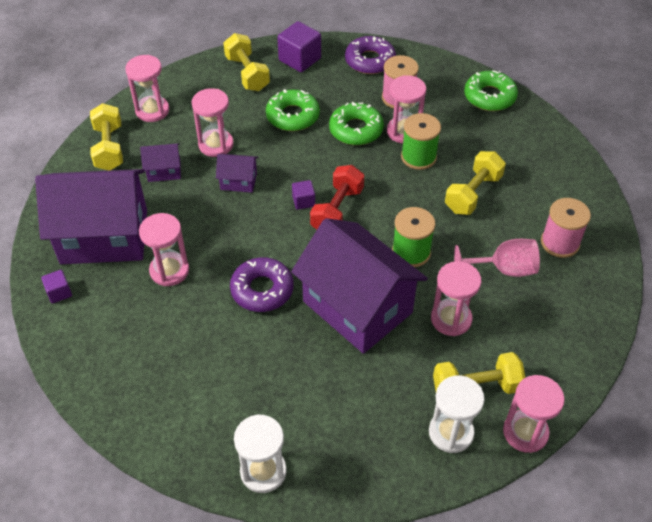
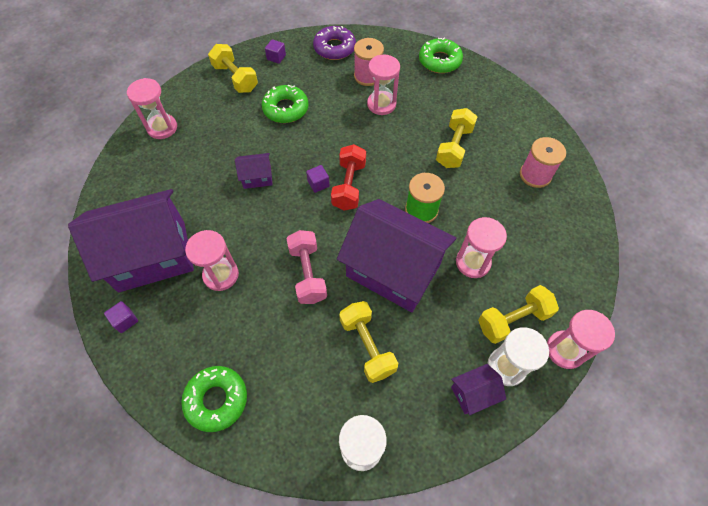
camera: 15 degrees left, 10 degrees up
(109, 148) = (133, 170): yellow dumbbell -> yellow dumbbell (367, 346)
(164, 171) = (189, 182): purple house -> purple house (473, 393)
(216, 145) = (227, 148): pink hourglass -> none
(262, 290) = (308, 273): purple donut -> pink dumbbell
(300, 59) = (276, 57): purple cube -> purple cube, size x0.54
(356, 130) = (342, 110): green donut -> green donut (216, 400)
(418, 157) = (400, 124): green spool -> none
(503, 269) = (499, 208): pink goblet -> none

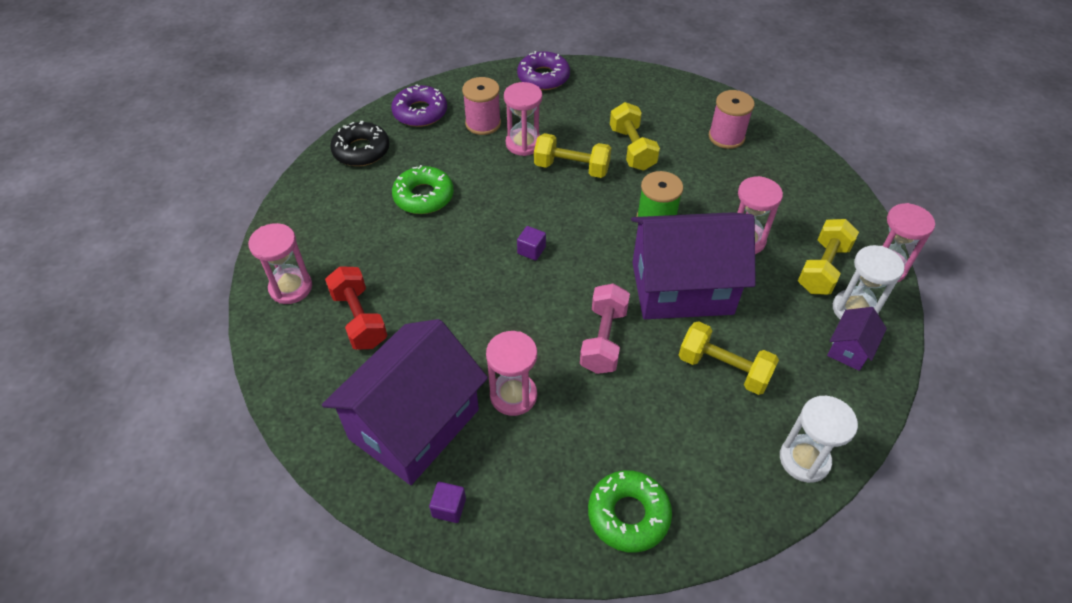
camera: 35 degrees left, 10 degrees down
(235, 78) = (332, 193): yellow dumbbell -> yellow dumbbell (571, 168)
(257, 177) = (458, 279): purple house -> none
(276, 57) = (361, 150): purple cube -> black donut
(308, 273) = (603, 339): pink dumbbell -> pink dumbbell turned 60 degrees clockwise
(349, 186) = (564, 235): red dumbbell -> red dumbbell (359, 319)
(439, 61) = (543, 77): green donut -> purple donut

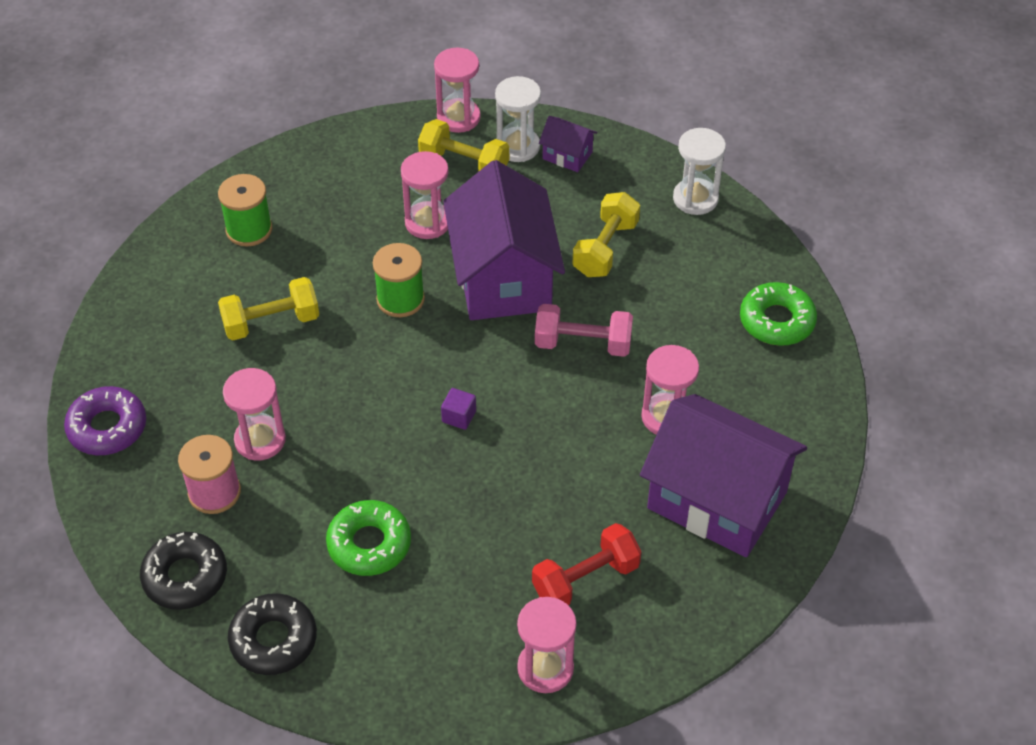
camera: 95 degrees left, 0 degrees up
(420, 112) = (185, 576): purple donut -> black donut
(449, 508) = (802, 457): purple cube -> none
(571, 168) = (309, 384): yellow dumbbell -> none
(726, 137) = (249, 229): pink spool -> green spool

